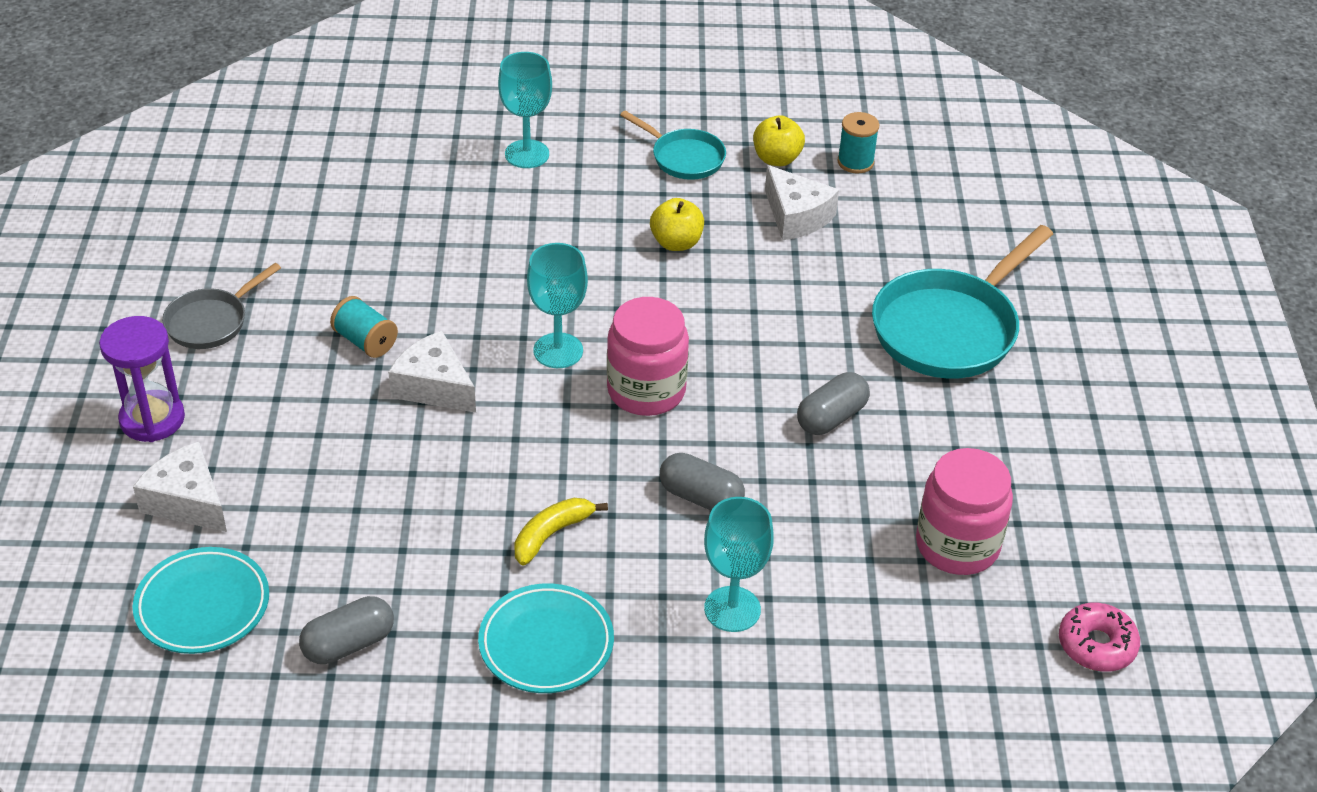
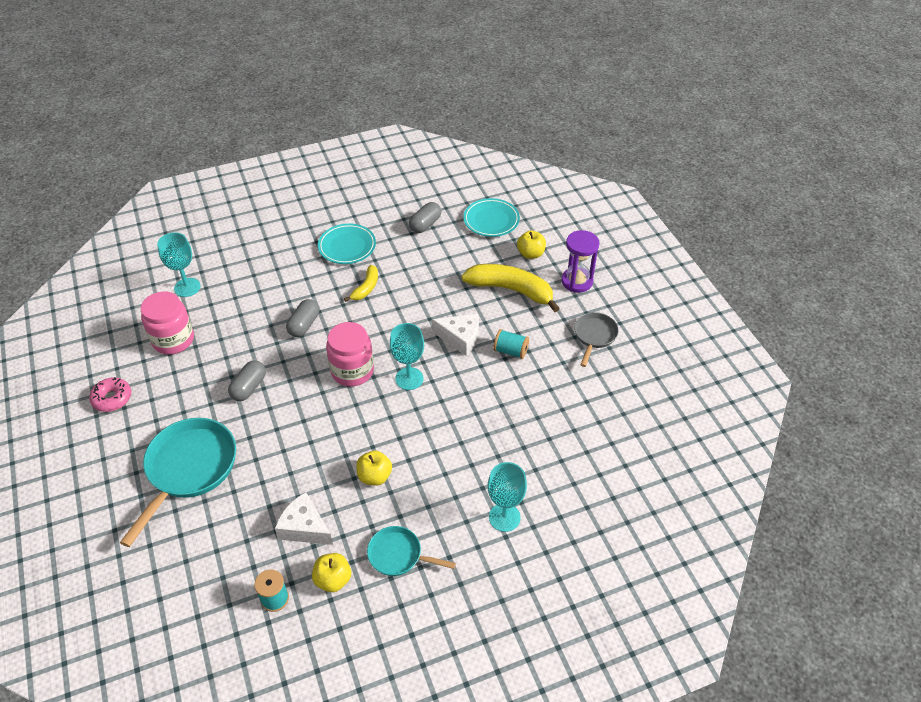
camera: 160 degrees right, 5 degrees up
(187, 501) = (530, 254): white cheese -> yellow apple
(283, 442) = (511, 290): none -> yellow banana
(701, 497) = (304, 325): grey capsule -> grey capsule turned 75 degrees counterclockwise
(732, 609) = (273, 281): turquoise goblet -> turquoise goblet (187, 287)
(1096, 645) = (104, 314): pink donut -> pink donut (112, 398)

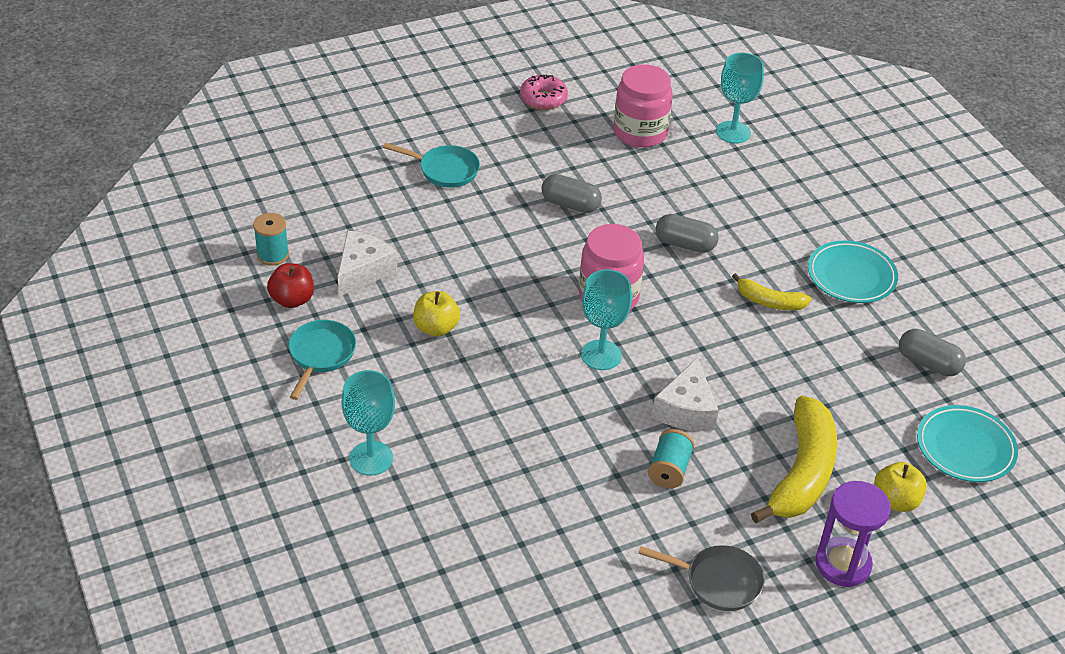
camera: 85 degrees right, 5 degrees down
(189, 469) = (445, 170): turquoise pan -> turquoise pan, size x0.55
(333, 579) = (292, 300): yellow apple -> red apple

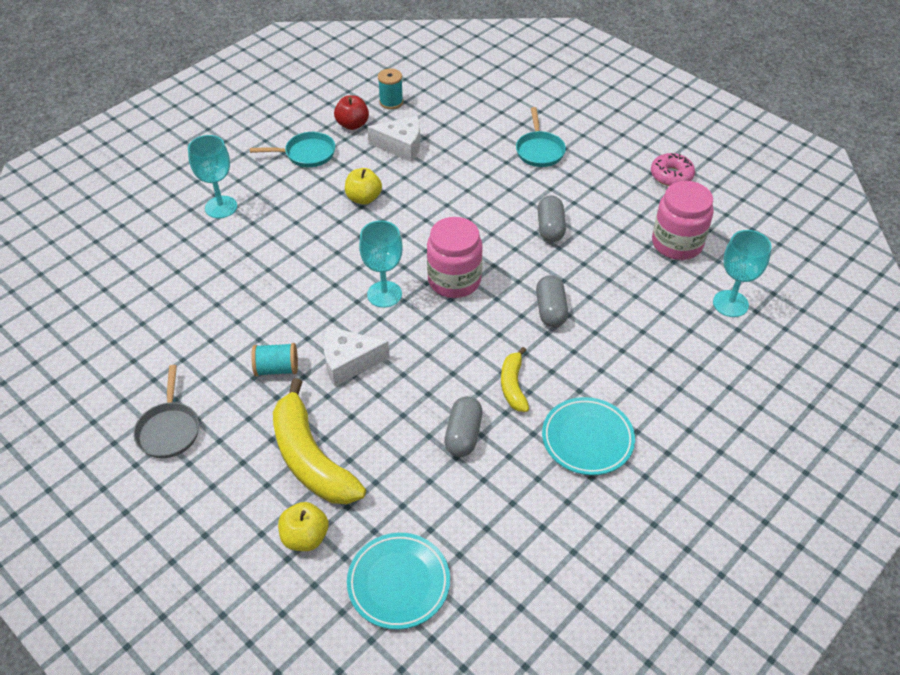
camera: 70 degrees right, 5 degrees up
(802, 472) = (311, 458): yellow banana -> yellow banana turned 60 degrees clockwise
(843, 564) = (215, 512): purple hourglass -> none
(928, 363) = (501, 528): grey capsule -> grey capsule (463, 435)

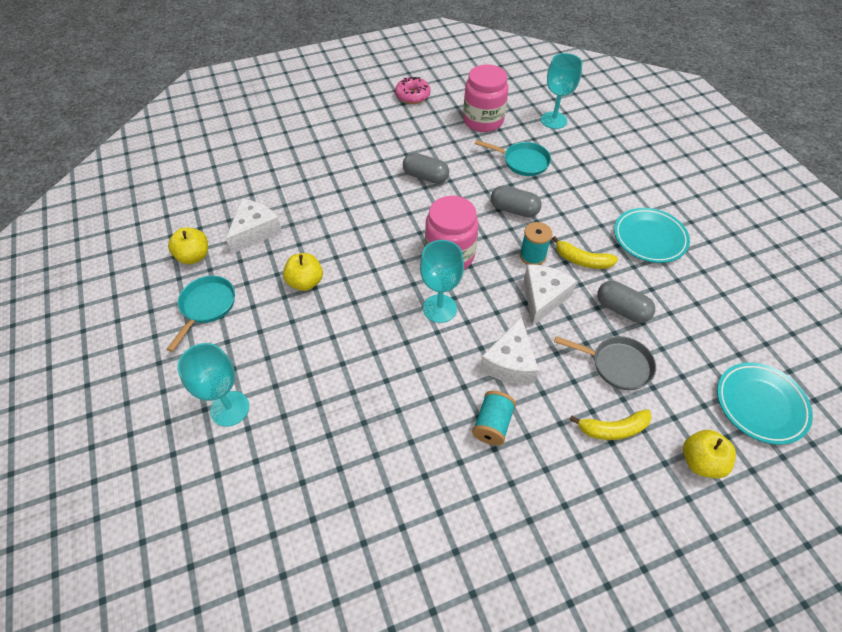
camera: 65 degrees left, 5 degrees up
(169, 430) = (534, 553): grey pan -> grey pan (617, 365)
(311, 458) = (613, 429): yellow banana -> yellow banana, size x0.52
(352, 124) = (194, 256): red apple -> yellow apple
(391, 102) = (187, 218): turquoise spool -> turquoise spool (532, 256)
(441, 366) = (543, 298): none -> white cheese
(539, 150) = (332, 149): turquoise pan -> turquoise pan (522, 162)

